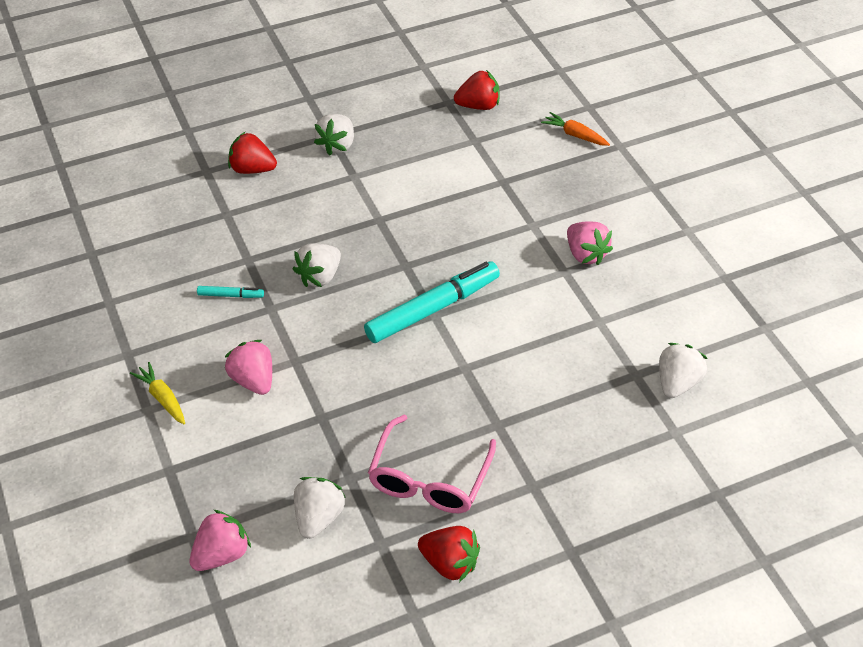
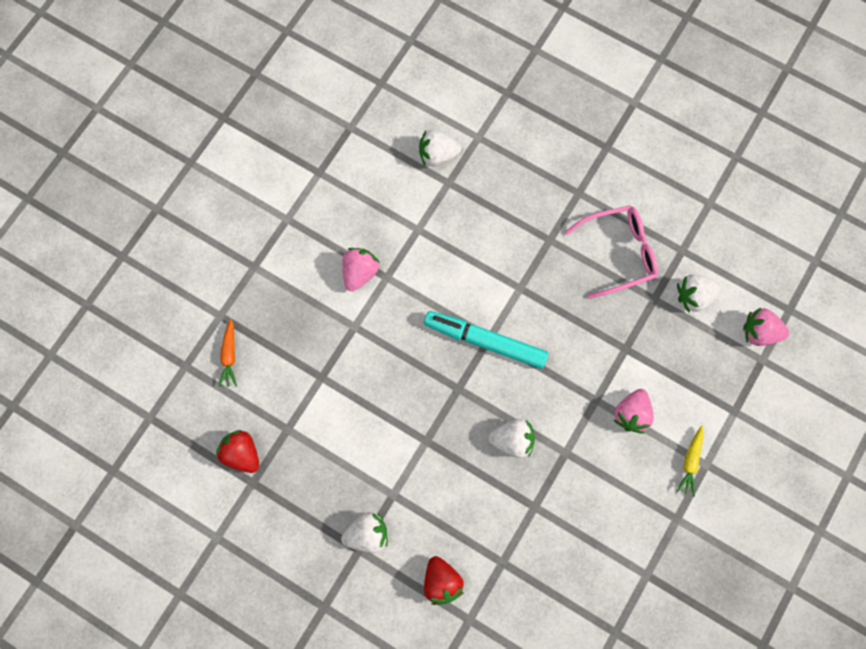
camera: 125 degrees left, 25 degrees up
(230, 295) = (575, 490): turquoise marker -> none
(449, 563) = (664, 205): red strawberry -> none

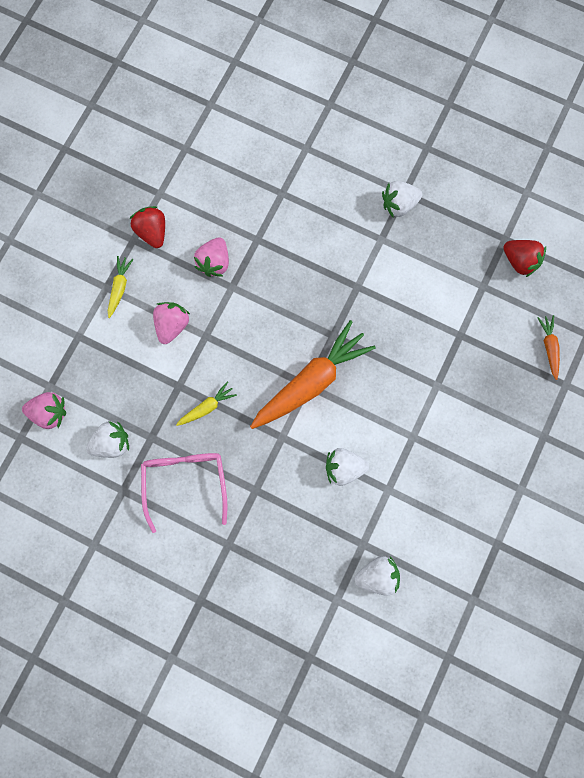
camera: 175 degrees right, 5 degrees up
(359, 273) = (439, 439): pink strawberry -> pink strawberry (214, 262)
(441, 582) = (331, 173): red strawberry -> red strawberry (153, 232)
(485, 341) = (311, 381): turquoise marker -> orange carrot
(513, 441) = (279, 293): white strawberry -> white strawberry (343, 467)
(596, 324) = (207, 407): none -> yellow carrot
(619, 253) = (185, 482): pink glasses -> pink glasses turned 105 degrees clockwise

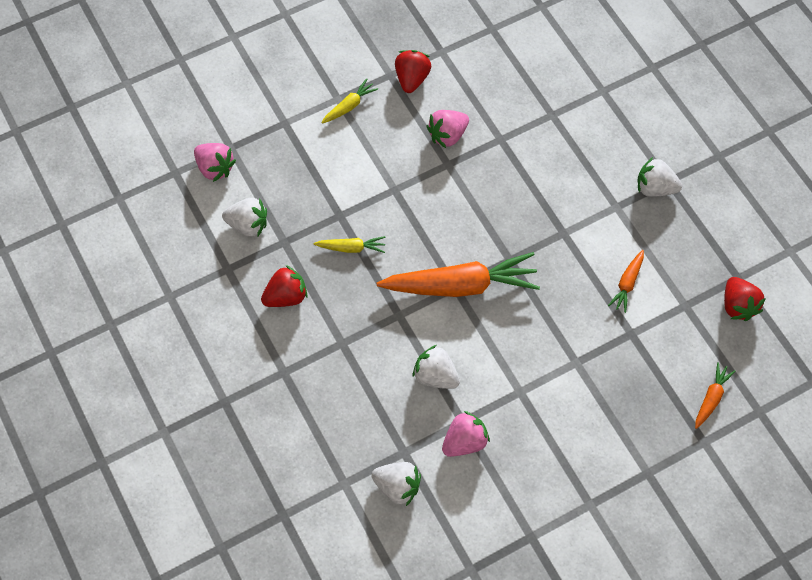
camera: 35 degrees right, 15 degrees down
(172, 325) = (372, 163): pink strawberry -> pink strawberry (464, 442)
(185, 482) = (286, 296): pink glasses -> red strawberry
(431, 297) = (627, 284): none -> orange carrot

